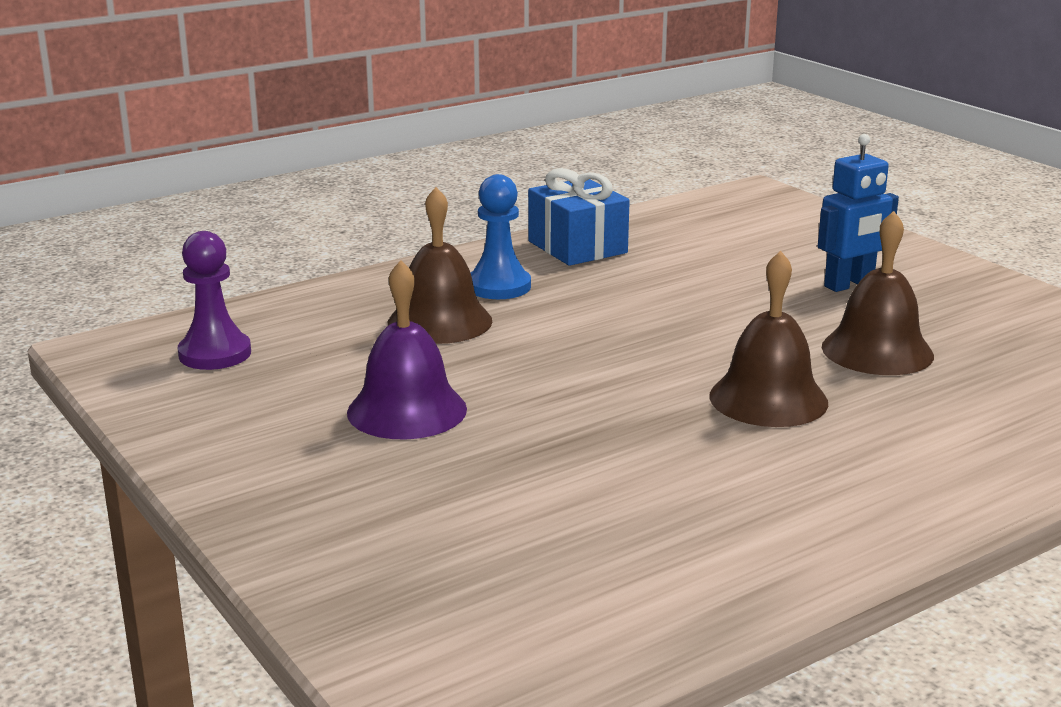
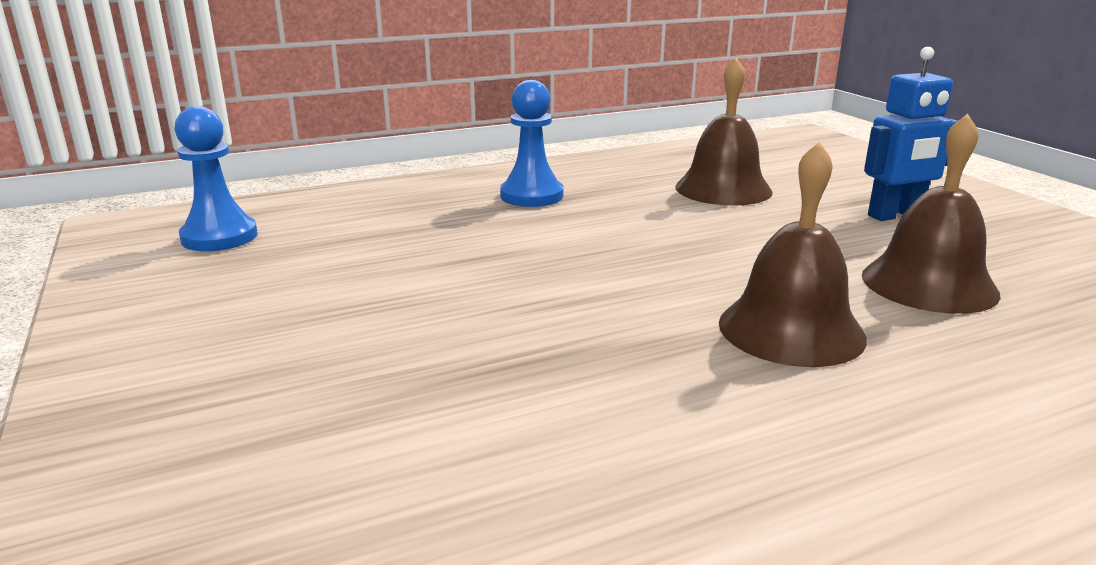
camera: 10 degrees right, 0 degrees up
(215, 354) = (219, 237): purple pawn -> blue pawn
(407, 410) = (367, 308): purple bell -> none
(440, 321) = (457, 222): brown bell -> brown bell (723, 189)
(577, 247) = (622, 168): blue gift -> none

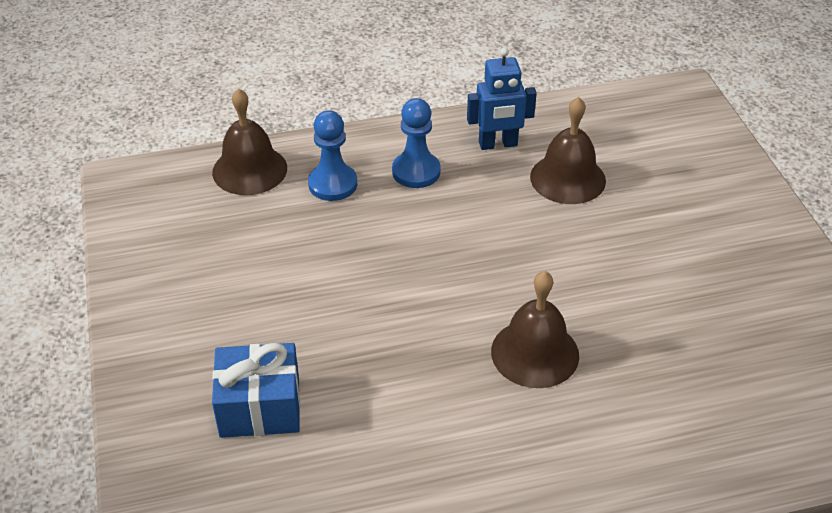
camera: 10 degrees right, 20 degrees up
(219, 237) = (189, 203): blue pawn -> blue pawn (333, 184)
(339, 440) = (260, 407): none -> blue gift
(895, 215) = (682, 233): blue robot -> blue robot (498, 144)
(929, 284) = (651, 319): brown bell -> brown bell (249, 170)

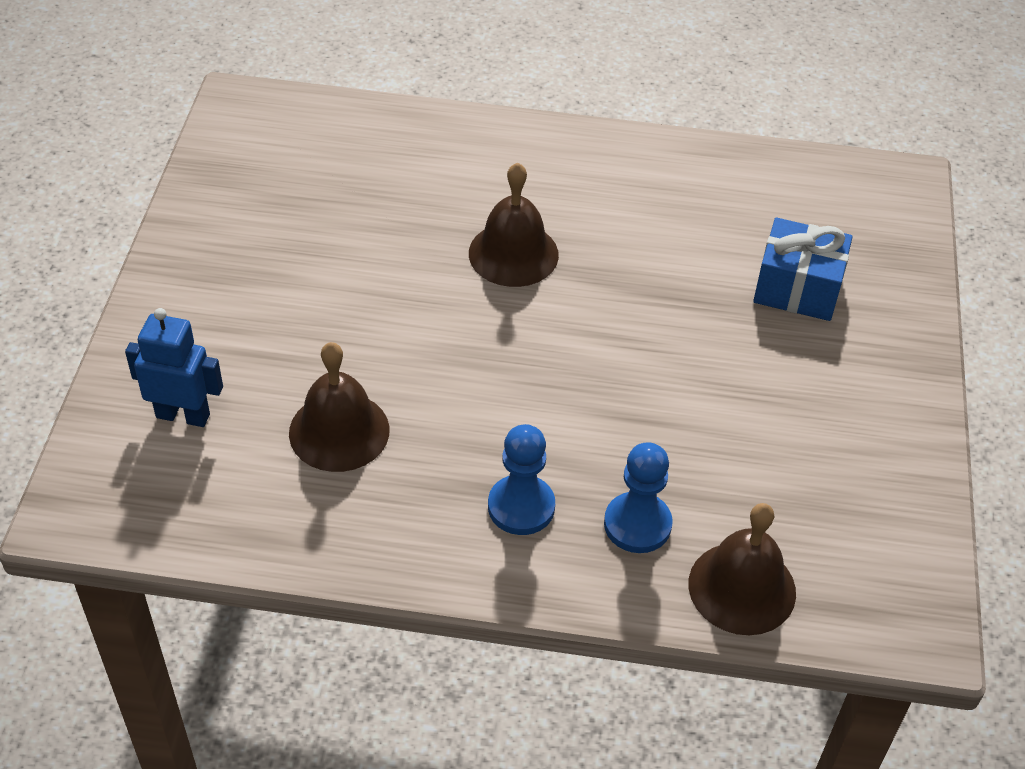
camera: 160 degrees left, 5 degrees up
(498, 144) = (390, 514): blue robot -> blue robot (183, 415)

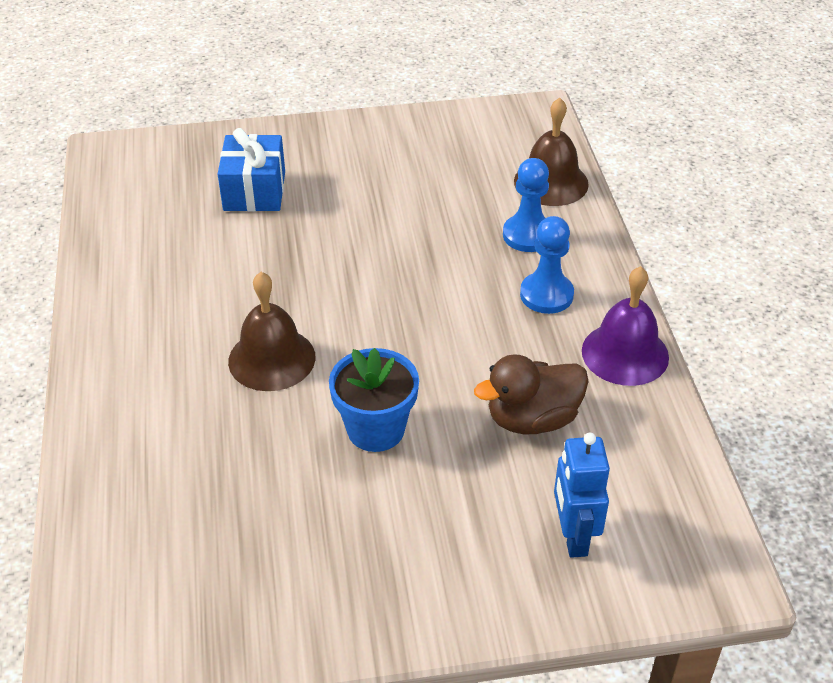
camera: 105 degrees left, 5 degrees down
(339, 431) = (532, 419): brown bell -> brown duck
(384, 308) = (375, 429): none -> blue flower pot
(394, 548) = (625, 353): none -> purple bell

